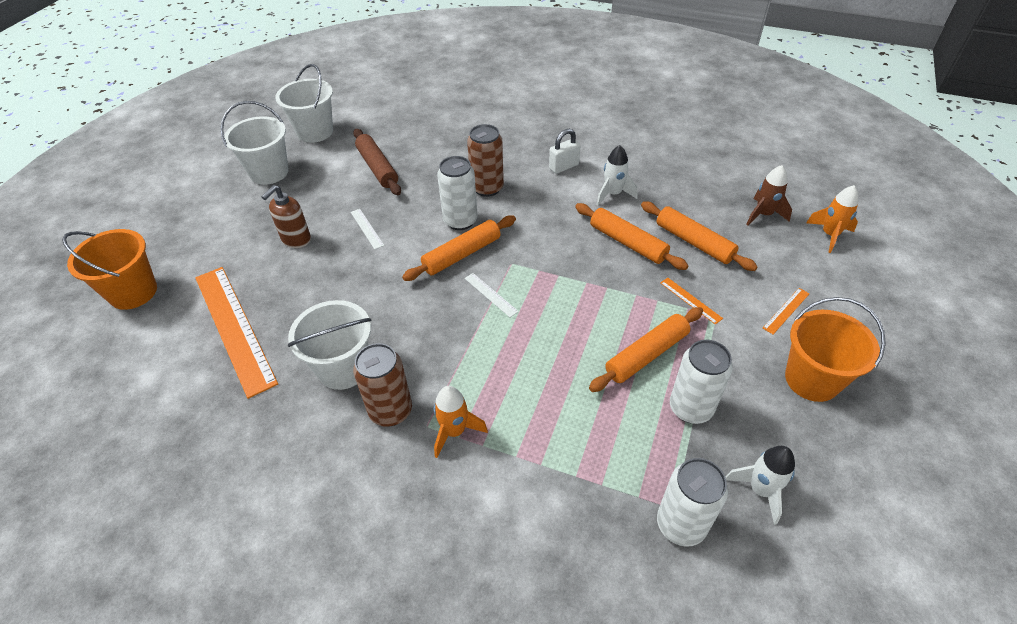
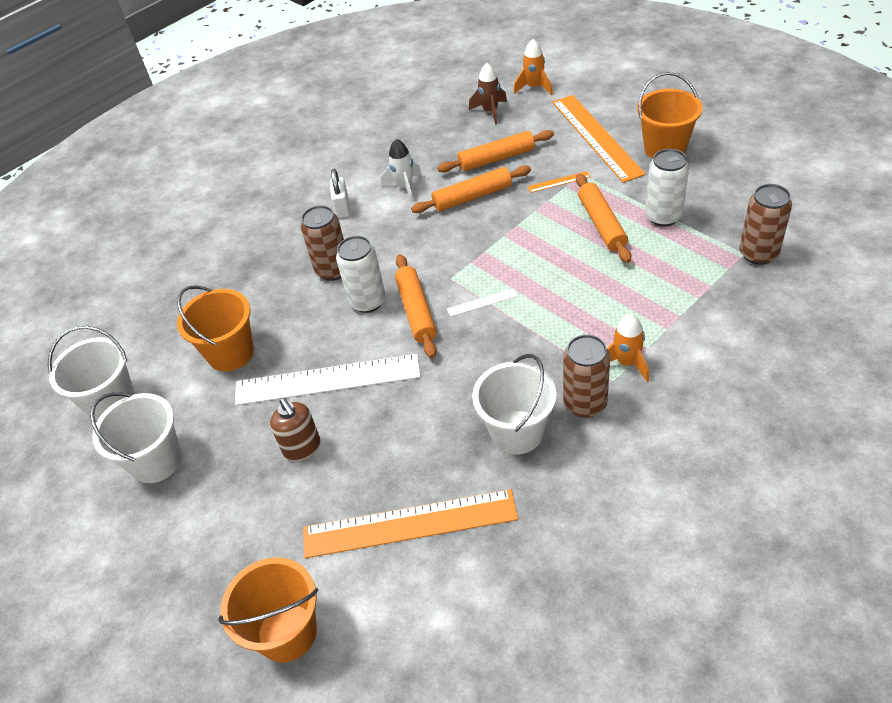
camera: 60 degrees left, 0 degrees up
(366, 228) = (327, 380): white ruler -> white ruler, size x2.48
(377, 168) = (230, 353): brown rolling pin -> orange bucket
(681, 524) = (758, 254): white can -> brown can
(760, 490) = (744, 206): white rocket -> none
(786, 310) = (596, 137): orange ruler -> orange ruler, size x2.48

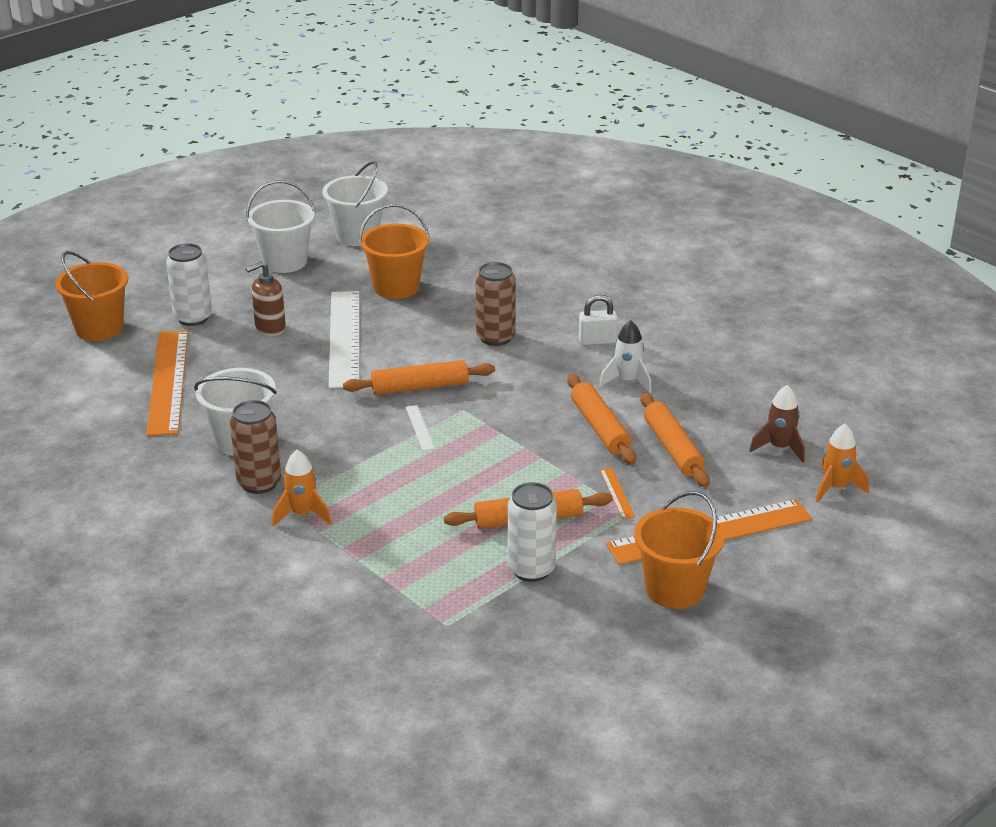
camera: 85 degrees right, 15 degrees down
(367, 301) = (442, 358): white can -> white can (193, 318)
(758, 254) = (442, 637): brown can -> none

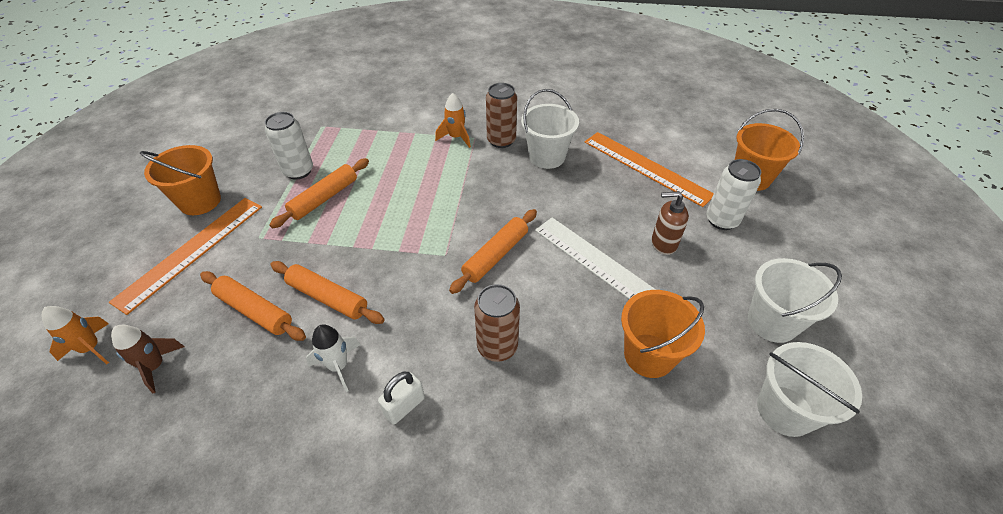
camera: 140 degrees right, 15 degrees up
(270, 328) = (663, 243): brown soap dispenser -> brown soap dispenser turned 105 degrees counterclockwise
(420, 428) = (457, 223): white ruler -> none
(617, 493) = (276, 247): orange ruler -> none

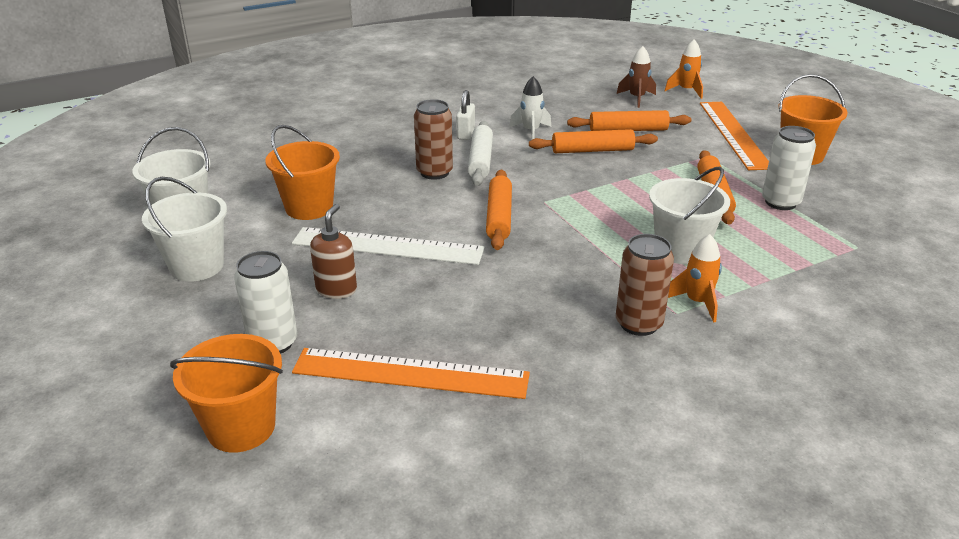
camera: 145 degrees right, 15 degrees down
(438, 341) = (480, 160): none -> white rolling pin
(547, 156) = (556, 329): white bucket -> white bucket (680, 250)
(663, 243) = (336, 289): brown soap dispenser -> brown soap dispenser turned 45 degrees counterclockwise

